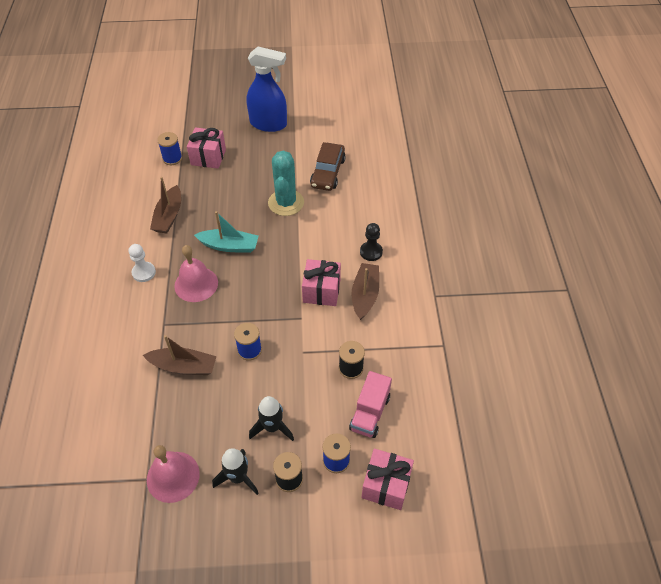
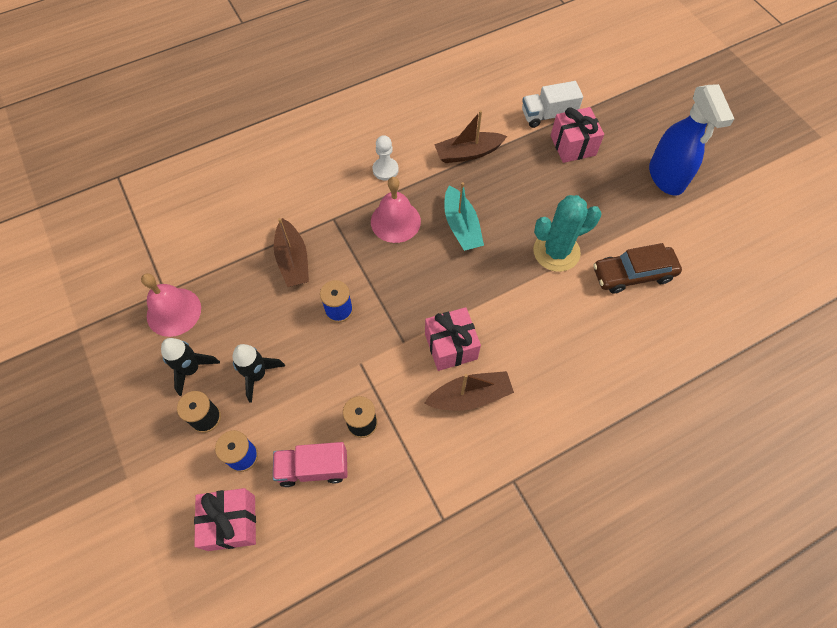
camera: 65 degrees right, 10 degrees up
(172, 158) = (548, 115): blue spool -> white truck
(371, 252) = (538, 376): black pawn -> none

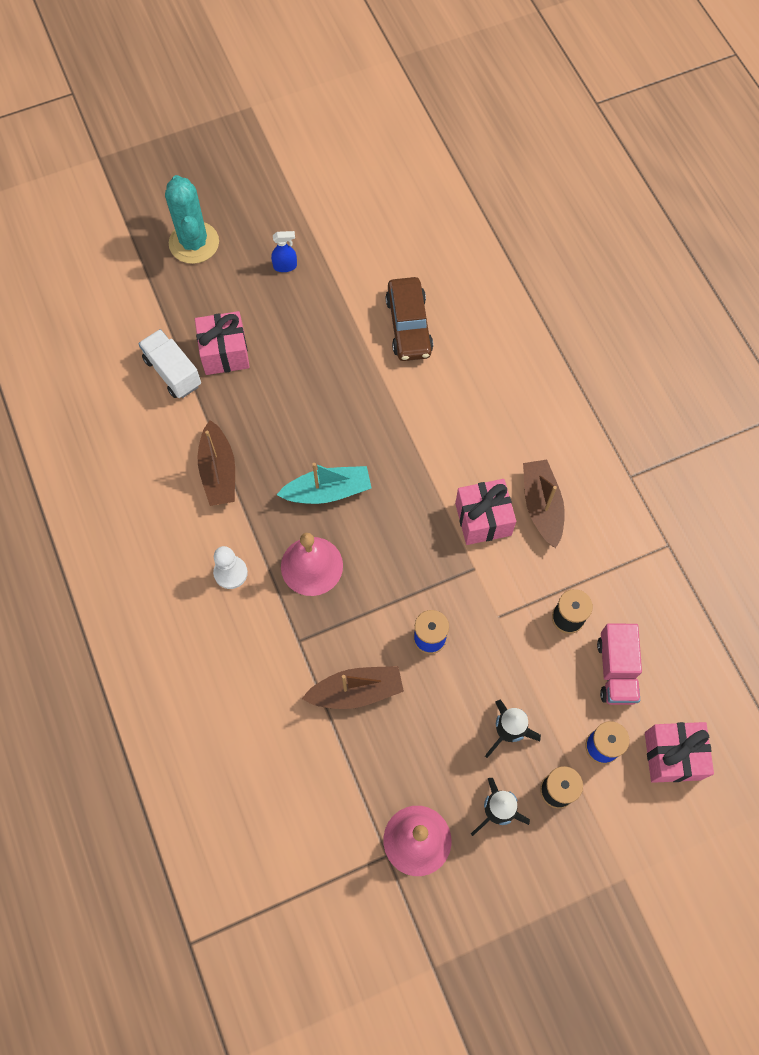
camera: 85 degrees left, 5 degrees up
(548, 115) = (173, 372): white truck -> white truck turned 150 degrees clockwise
(556, 252) = (373, 395): turquoise cactus -> turquoise cactus (194, 243)
(666, 177) = (285, 266): blue spray bottle -> blue spray bottle, size x0.41

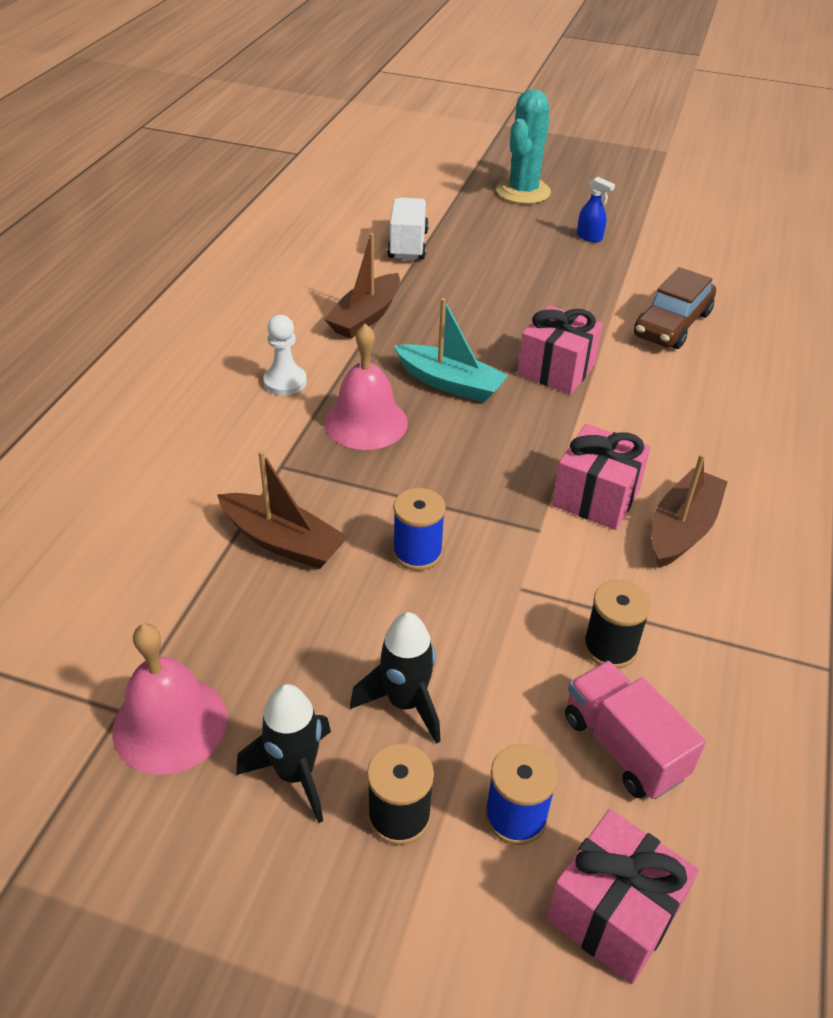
camera: 40 degrees right, 25 degrees down
(225, 353) = (468, 256): pink gift -> pink gift (556, 370)
(616, 670) = (623, 746): pink truck -> pink truck turned 105 degrees clockwise

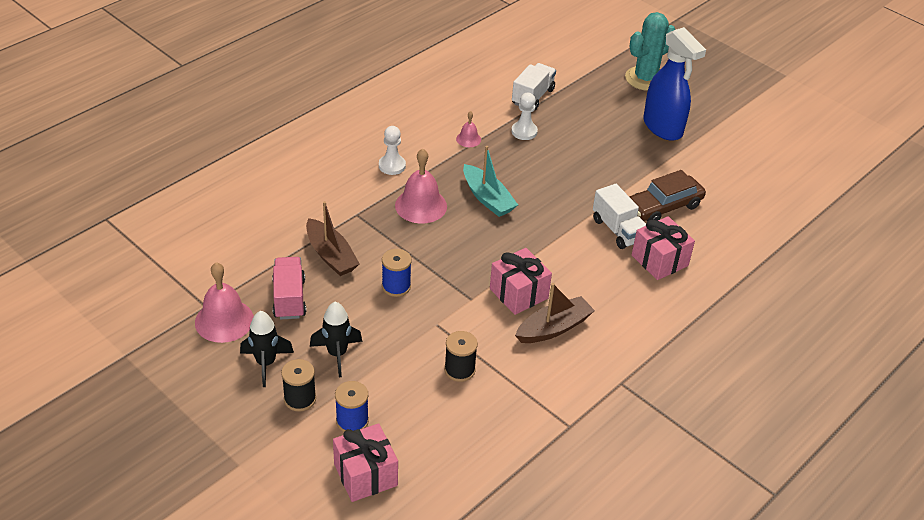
camera: 25 degrees right, 0 degrees up
(365, 317) = (468, 139): brown boat -> pink bell
(430, 287) = (524, 132): none -> white pawn
(556, 370) = (560, 211): pink gift -> pink gift (659, 260)
(589, 237) = (663, 128): blue spray bottle -> blue spray bottle, size x2.46
(623, 746) = (427, 415): pink truck -> pink truck (289, 298)
(645, 369) = (618, 230): none -> white truck

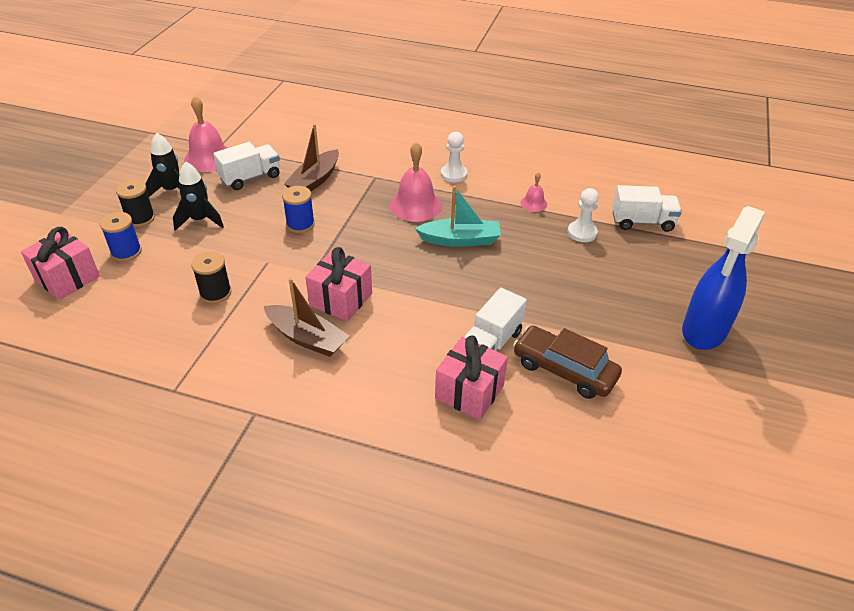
camera: 65 degrees right, 0 degrees up
(289, 298) = (250, 178): pink truck -> white truck
(487, 198) = (460, 240): turquoise boat -> turquoise boat turned 120 degrees counterclockwise
(645, 79) = (775, 292): turquoise cactus -> none

